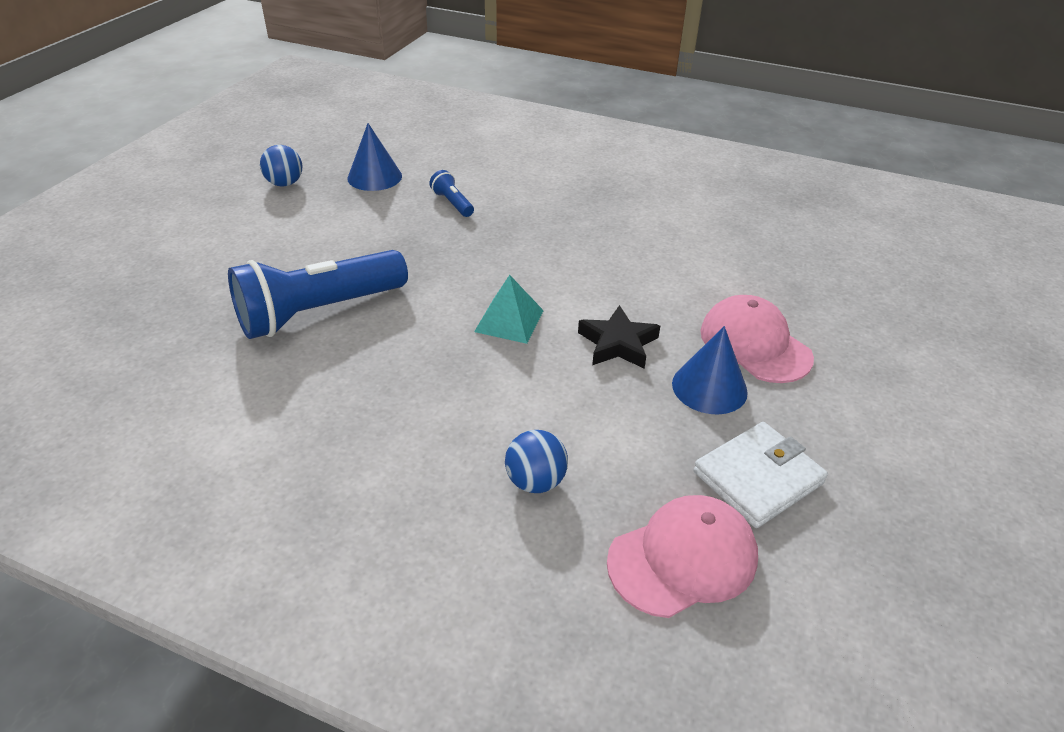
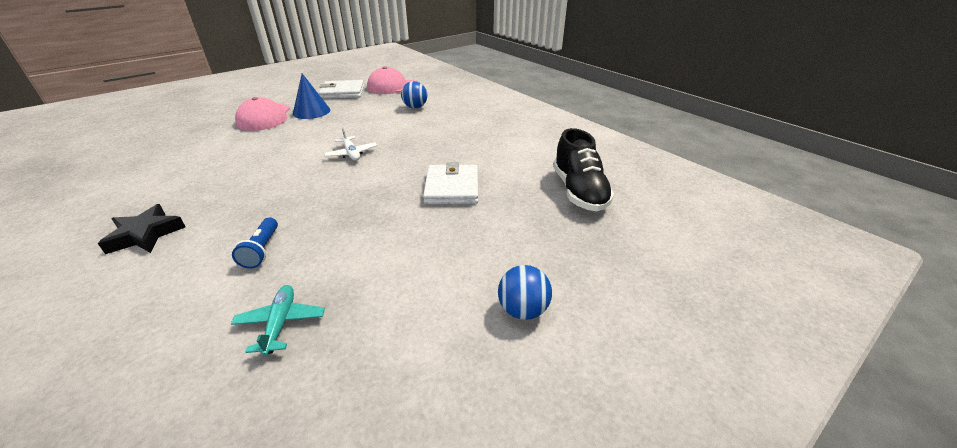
camera: 150 degrees left, 5 degrees down
(134, 360) = (579, 191): none -> black shoe
(285, 183) = (387, 355): blue ball -> blue ball (523, 310)
(319, 312) = (452, 188): blue flashlight -> white wallet
(374, 177) = (281, 323): blue cone -> turquoise plane
(509, 321) = (351, 153): turquoise pyramid -> white plane
(618, 343) = (318, 132): black star -> black star (145, 234)

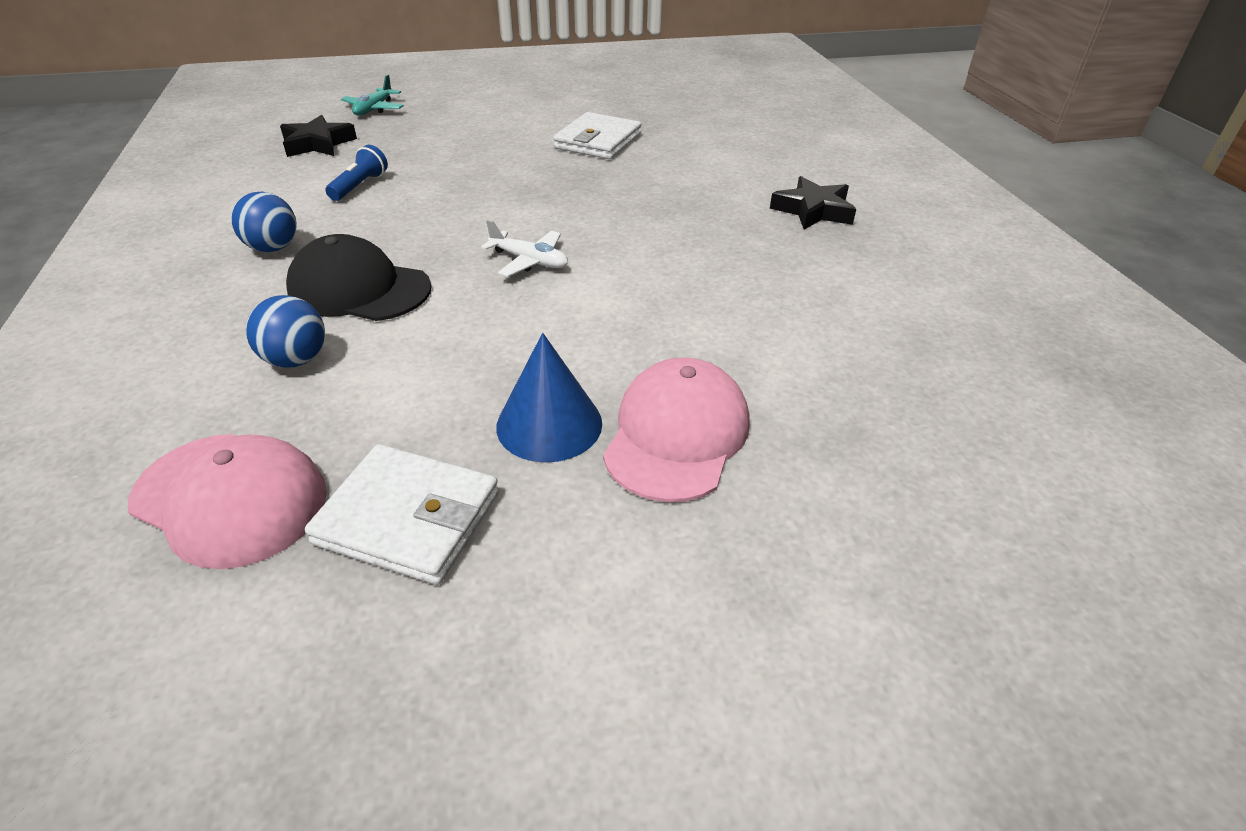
camera: 155 degrees left, 5 degrees up
(262, 250) = (680, 169): blue flashlight -> blue flashlight (360, 186)
(281, 323) = (666, 126): turquoise plane -> turquoise plane (374, 109)
(351, 153) = (529, 261): white plane -> white plane turned 120 degrees clockwise
(421, 127) = (359, 289): none -> black cap
(452, 188) = (442, 178): white wallet -> white wallet (598, 141)
(523, 310) = (495, 98): blue ball -> blue ball (273, 248)
(579, 191) = (317, 144): black shoe -> black star

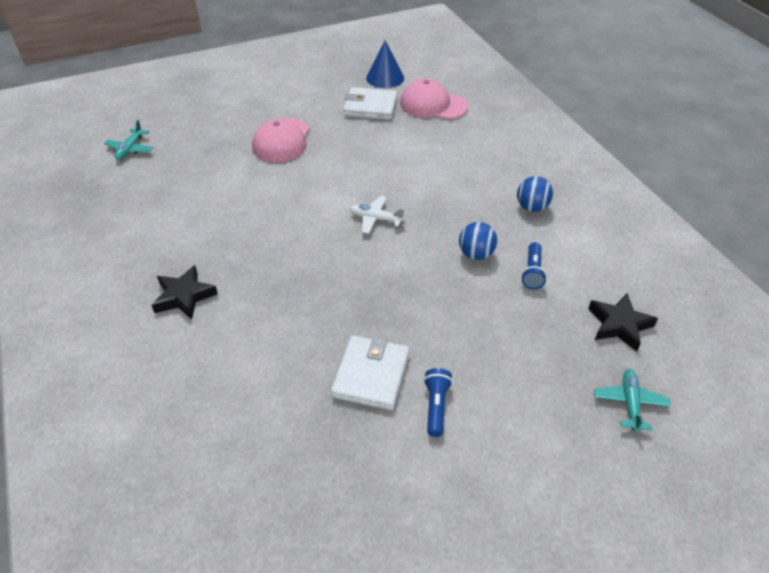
camera: 170 degrees right, 5 degrees up
(296, 360) = (455, 149): blue ball -> blue ball (476, 254)
(359, 289) = (458, 187): black cap -> none
(546, 122) = (436, 406): none -> blue flashlight
(549, 424) = (333, 138): blue cone -> blue cone (385, 78)
(1058, 462) = (130, 149): none -> turquoise plane

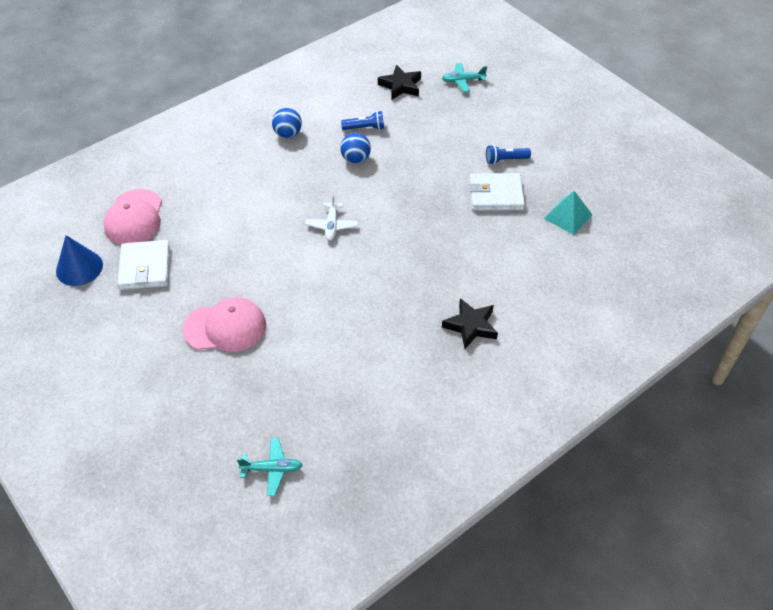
camera: 105 degrees left, 5 degrees up
(299, 448) = (568, 216): none -> turquoise pyramid

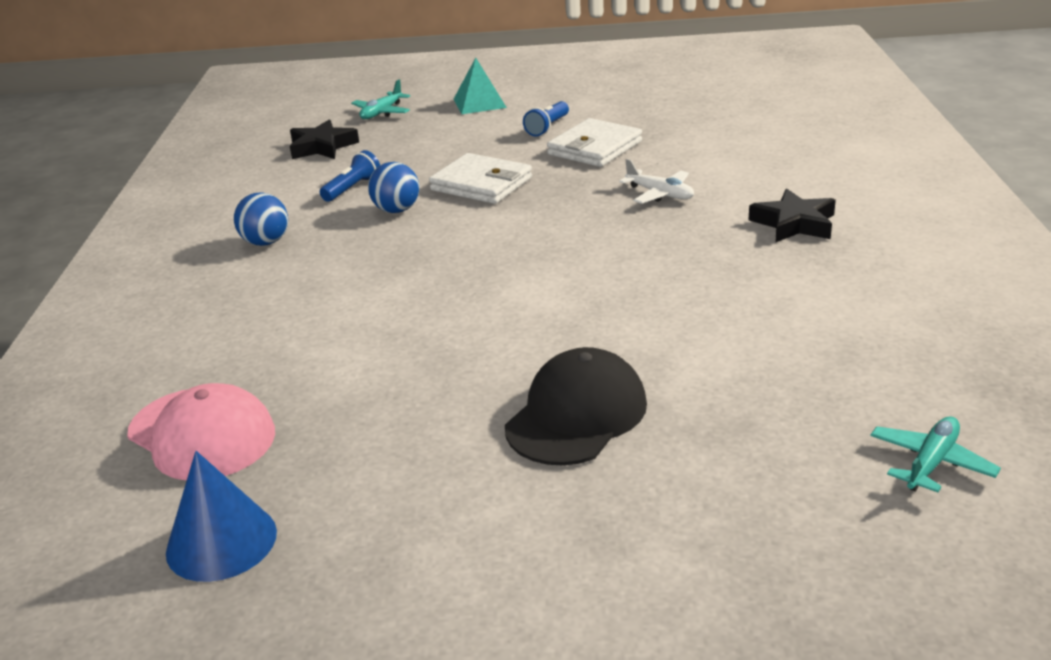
camera: 50 degrees left, 20 degrees down
(145, 267) = (334, 459): white wallet -> white wallet (481, 184)
(225, 327) = (576, 415): pink cap -> black cap
(331, 225) = (491, 262): white plane -> white plane (660, 194)
(568, 216) = (685, 123): turquoise pyramid -> turquoise pyramid (479, 103)

